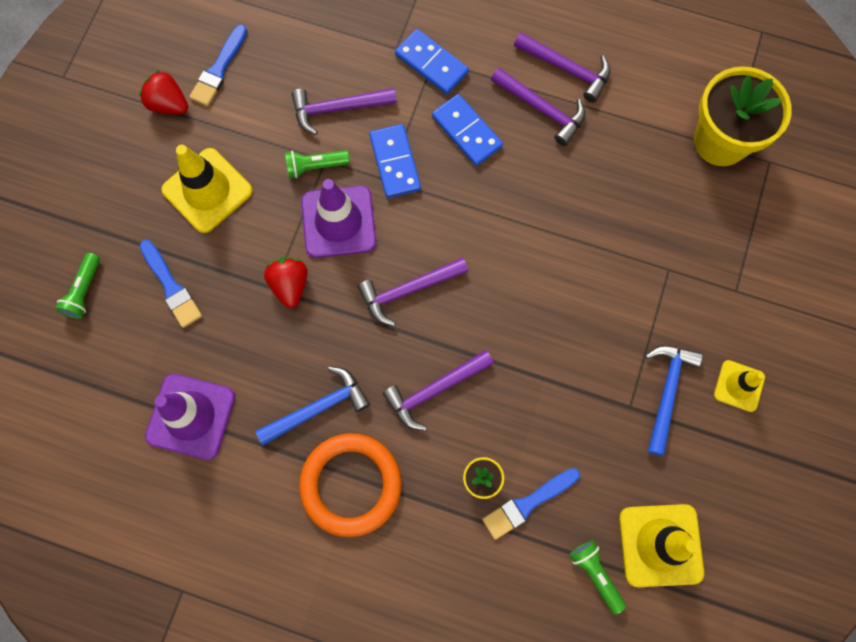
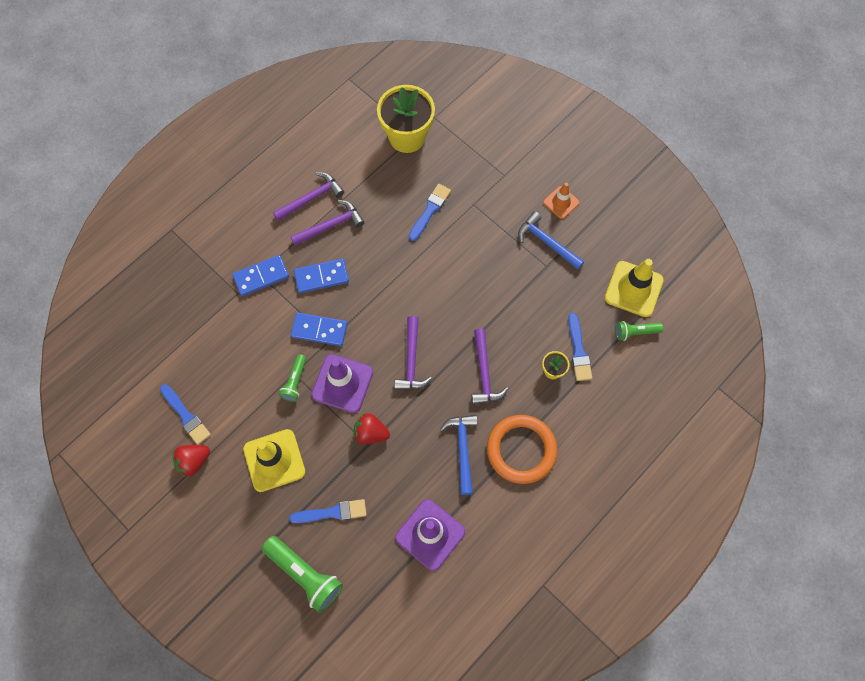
camera: 65 degrees left, 5 degrees down
(84, 291) = (305, 575): green flashlight -> green flashlight, size x1.75
(338, 109) = (261, 349): purple hammer -> none
(629, 218) = (430, 210): none -> blue brush
(739, 386) = (561, 202): yellow traffic cone -> orange traffic cone

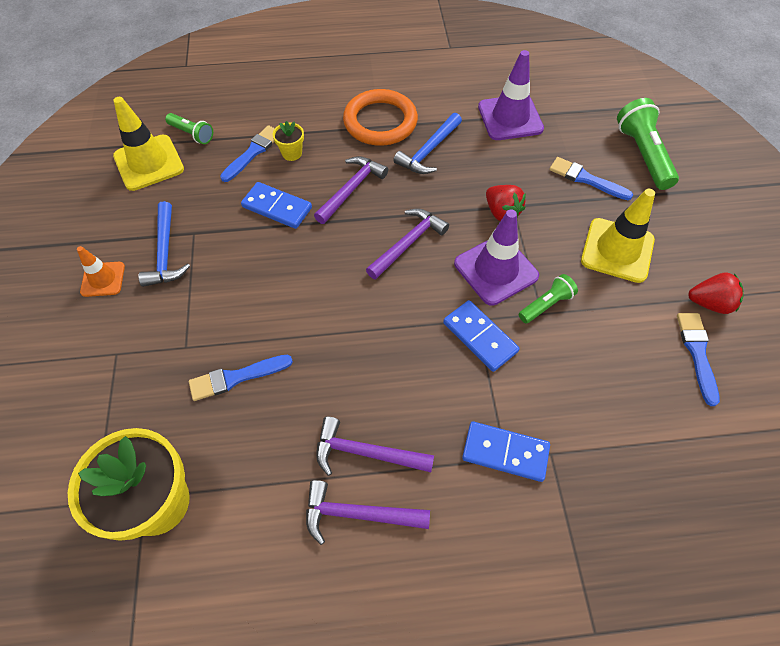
camera: 140 degrees left, 10 degrees down
(321, 277) = (430, 395): blue domino -> blue domino (277, 207)

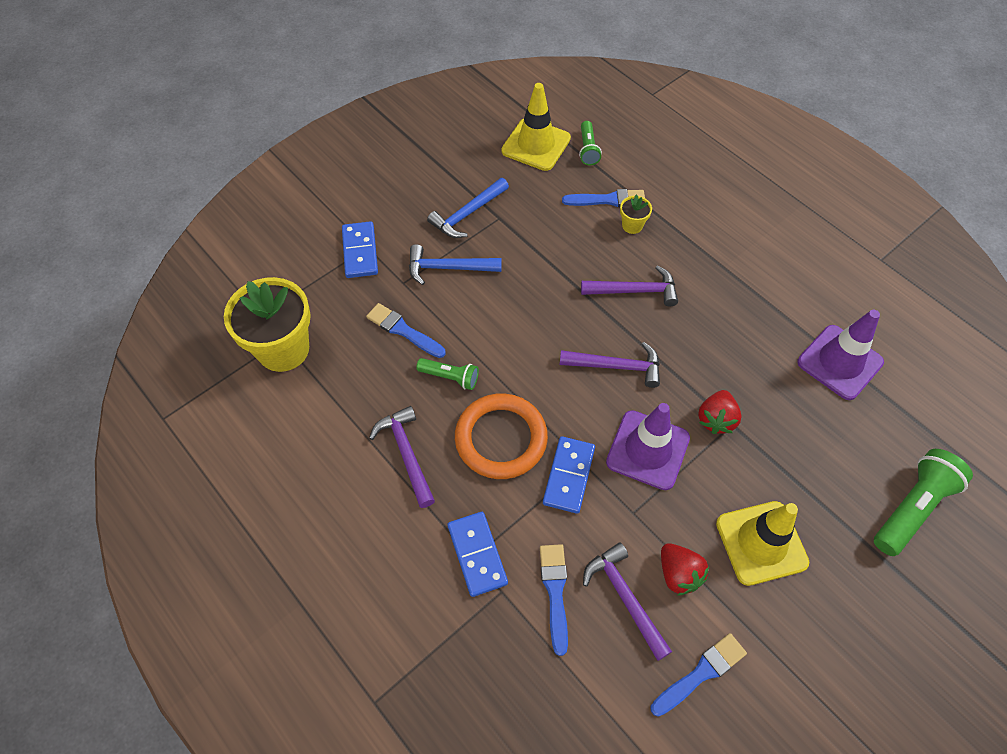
camera: 55 degrees right, 0 degrees up
(103, 279) = (416, 195): orange traffic cone -> none
(277, 207) = (569, 253): blue domino -> blue domino (360, 252)
(358, 514) = (356, 478): purple hammer -> purple hammer (625, 597)
(380, 122) = (729, 264): orange ring -> orange ring (501, 438)
(429, 151) = (731, 321): blue hammer -> blue hammer (448, 268)
(546, 304) = (645, 511): green flashlight -> green flashlight (450, 377)
(586, 179) = (826, 470): blue brush -> blue brush (555, 592)
(709, 303) = (771, 661): red strawberry -> red strawberry (678, 574)

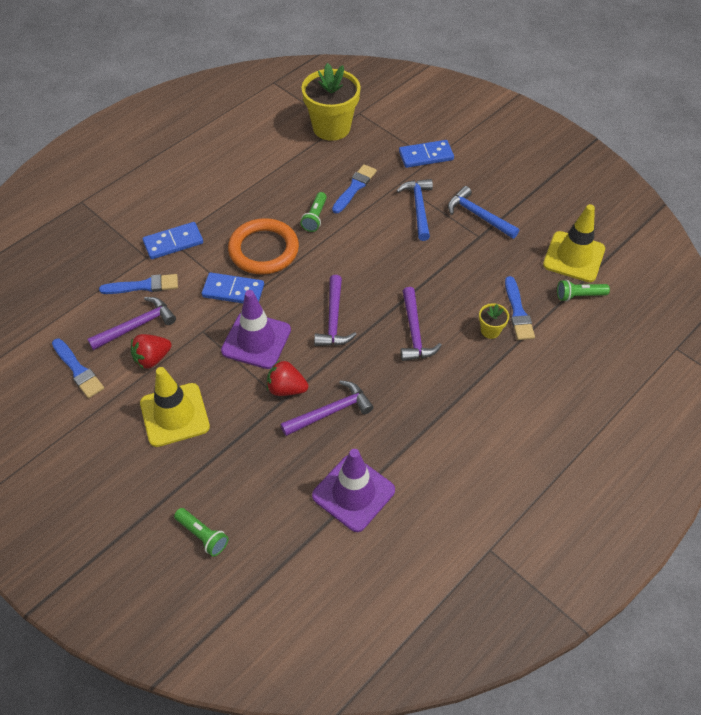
camera: 85 degrees right, 5 degrees down
(406, 454) = (250, 199): purple hammer -> purple hammer (330, 411)
(912, 507) = (203, 535): green flashlight -> green flashlight, size x0.57

